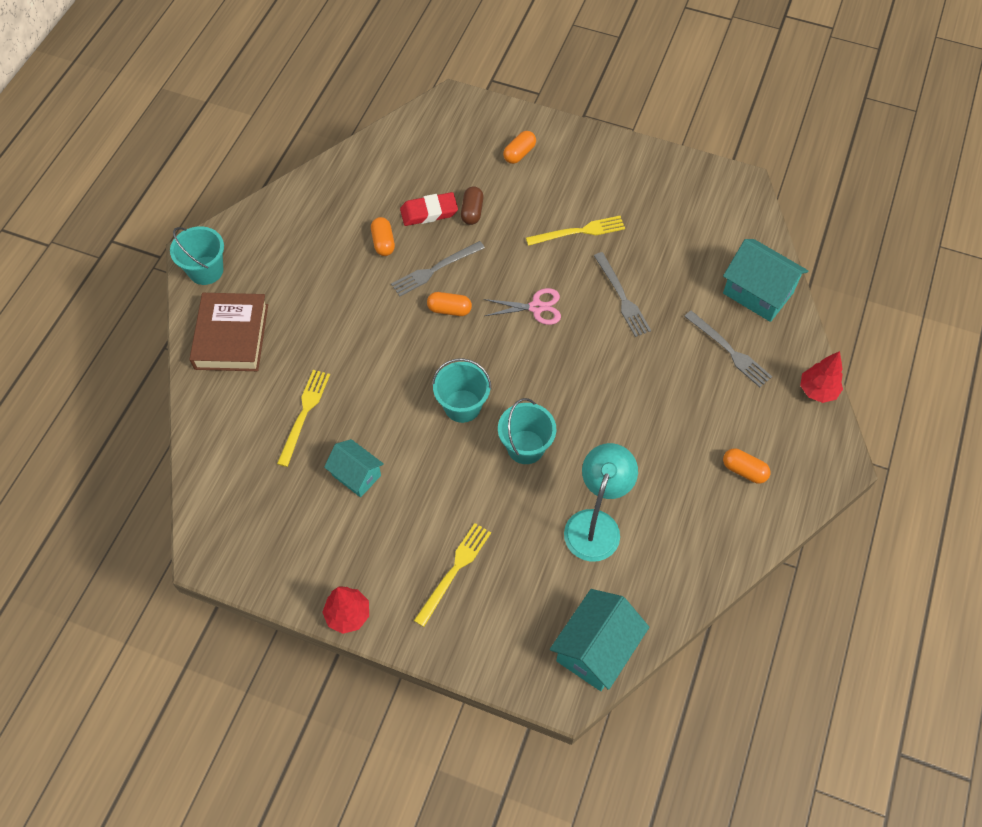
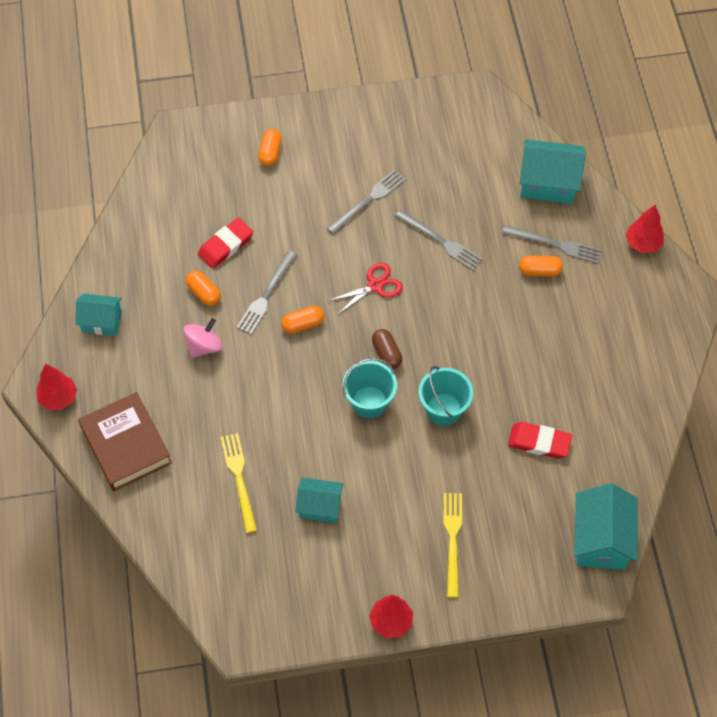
camera: 30 degrees left, 0 degrees up
(206, 270) = (58, 398): turquoise bucket -> red tree
(284, 225) = (102, 321): none -> turquoise house
(353, 287) = (204, 346): none -> pink spinning top
(472, 212) = (263, 227): brown capsule -> brown capsule (386, 354)
(536, 307) = (375, 285): pink scissors -> red scissors
(579, 231) = (368, 200): yellow fork -> grey fork
(595, 524) = (539, 442): turquoise lamp -> red eraser
(744, 470) = (626, 338): orange capsule -> orange capsule (539, 271)

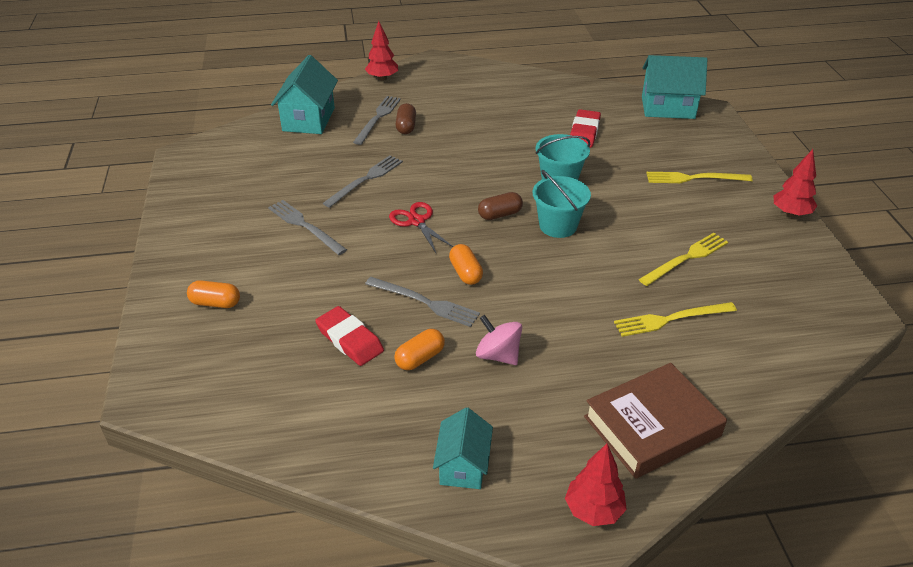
camera: 90 degrees left, 20 degrees down
(320, 506) = (686, 258): turquoise house -> yellow fork
(539, 271) = (406, 127): orange capsule -> brown capsule

